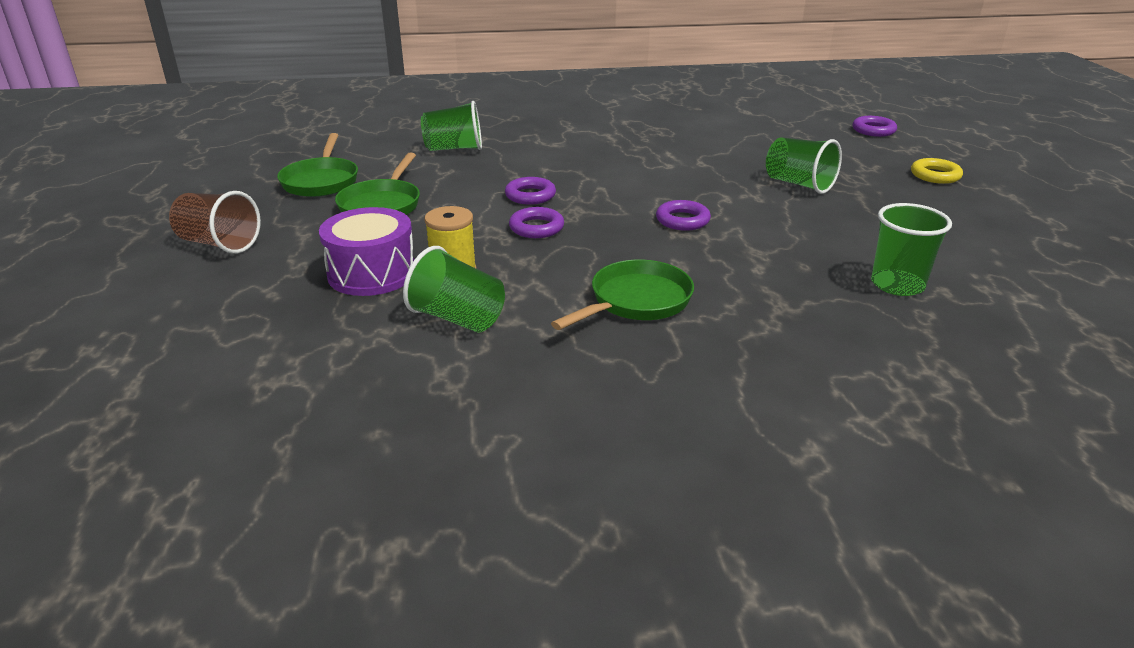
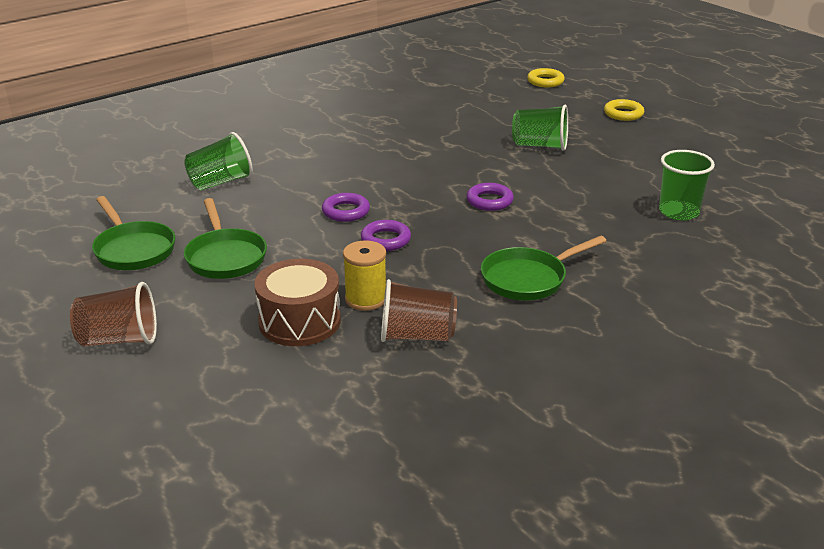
camera: 30 degrees left, 0 degrees up
(372, 273) = (299, 321): purple drum -> brown drum
(458, 319) = (416, 336): green cup -> brown cup
(636, 301) = (528, 279): green pan -> green pan turned 135 degrees counterclockwise
(873, 130) = (545, 81): purple ring -> yellow ring

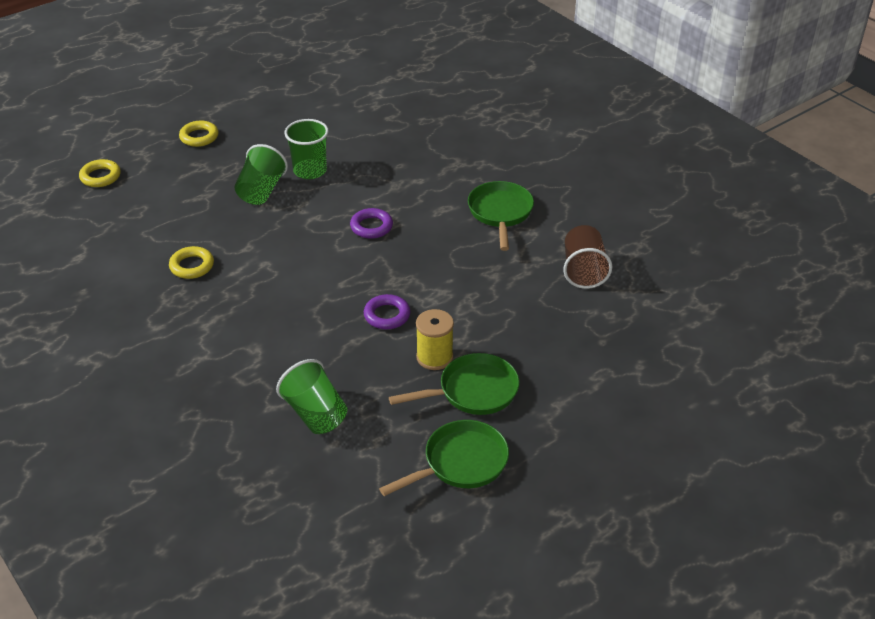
camera: 90 degrees left, 10 degrees up
(119, 339) = (614, 444): brown cup -> none
(299, 321) = (572, 334): brown drum -> none
(366, 299) = (536, 298): yellow spool -> yellow spool (434, 357)
(385, 240) = (440, 289): purple ring -> none
(422, 124) = (192, 266): none -> yellow ring
(528, 279) = (500, 213): green pan -> green pan turned 150 degrees counterclockwise
(679, 212) = (396, 132): green cup -> green cup (310, 171)

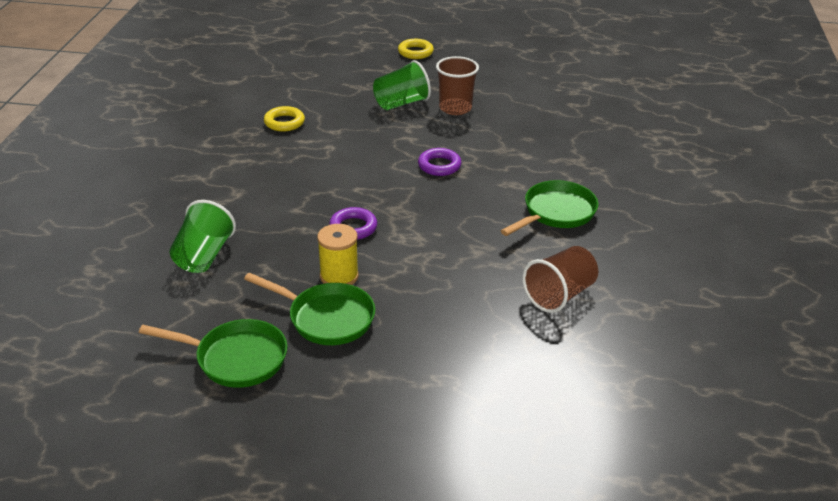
camera: 45 degrees right, 5 degrees down
(100, 177) = (318, 45): yellow ring -> none
(310, 171) = (455, 108): green cup -> brown cup

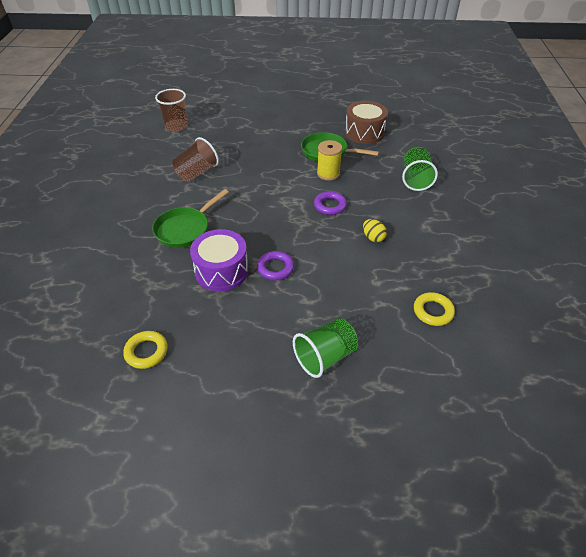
camera: 175 degrees right, 10 degrees up
(236, 358) = (364, 132): green pan -> brown drum
(311, 186) = (373, 238): none -> yellow egg
(415, 52) = (328, 488): yellow ring -> yellow ring (146, 352)
(455, 108) = (265, 354): brown cup -> brown cup (176, 126)
(502, 167) = (221, 271): none -> purple drum

